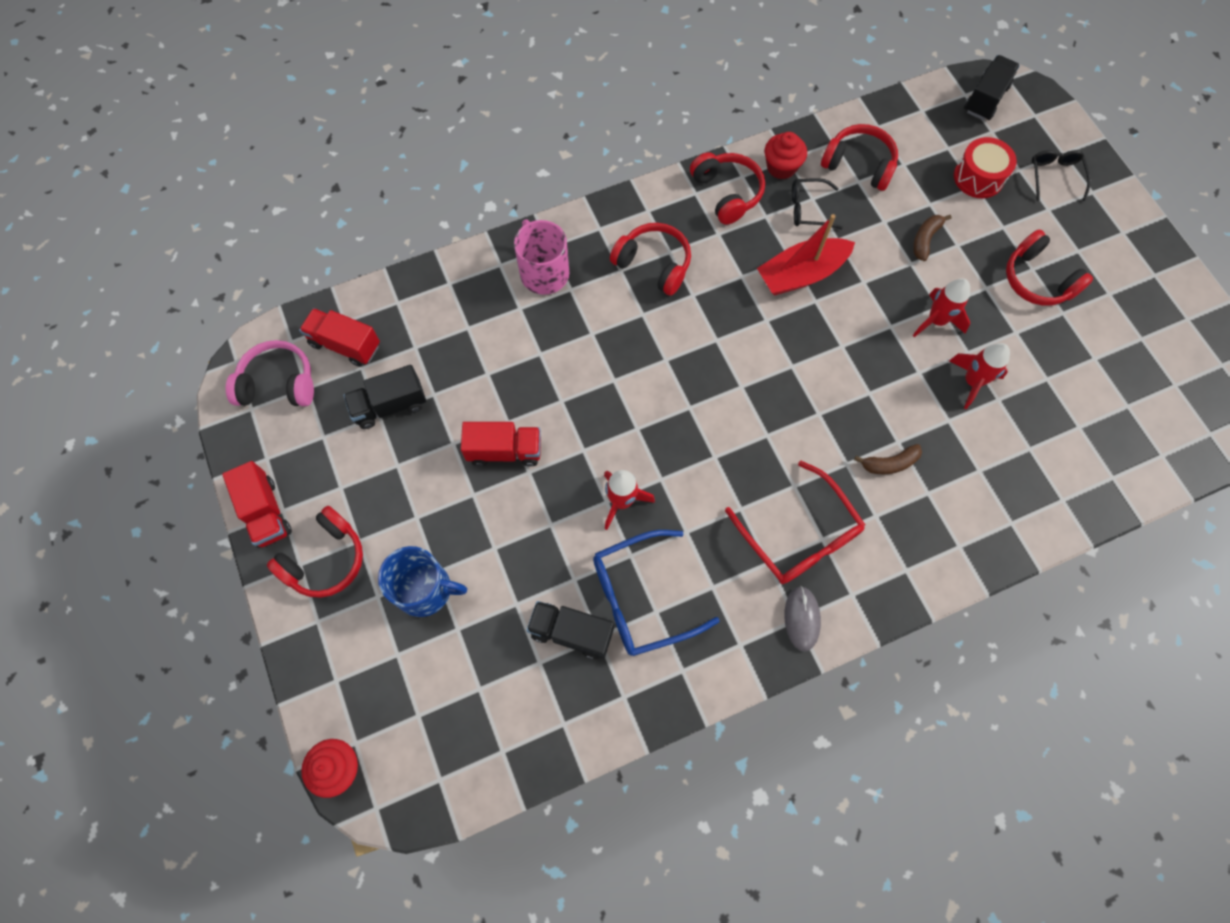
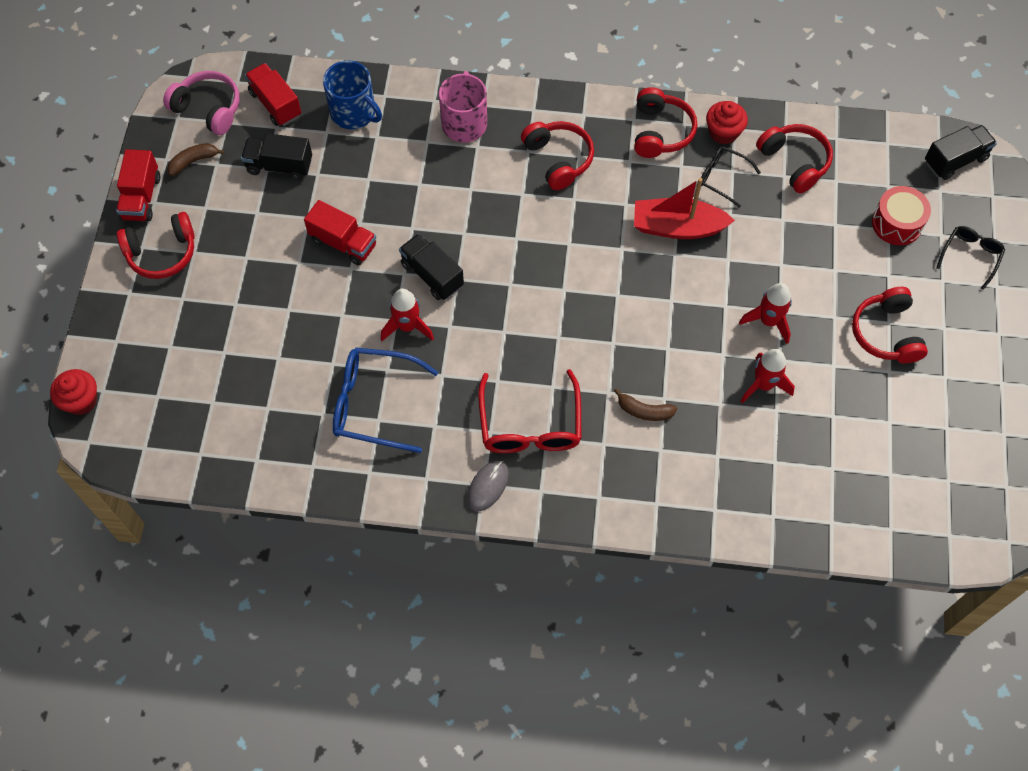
camera: 30 degrees right, 5 degrees down
(425, 589) = (219, 312): blue mug -> blue mug (354, 113)
(571, 632) = (305, 400): black truck -> black truck (432, 275)
(925, 239) = (808, 251): brown banana -> brown banana (193, 161)

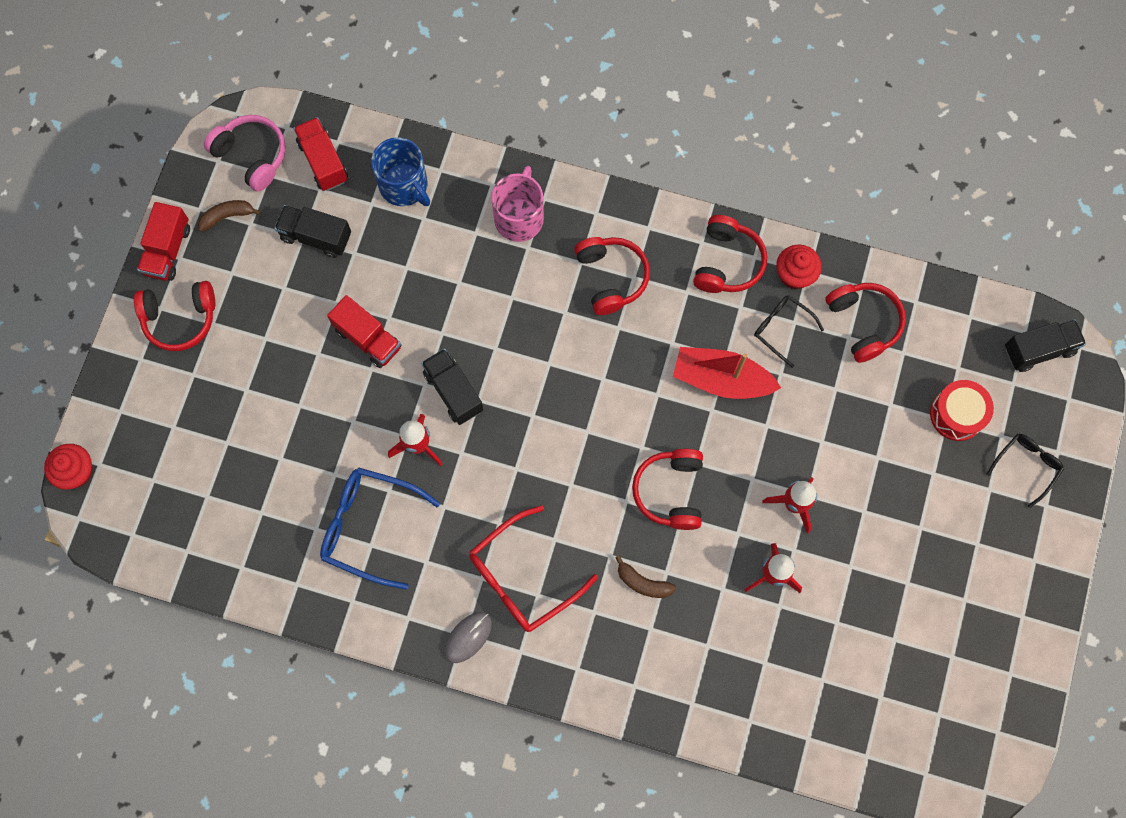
camera: 10 degrees right, 10 degrees up
(530, 424) = (523, 577): red glasses -> red glasses turned 45 degrees clockwise
(886, 333) = (914, 539): red headphones -> red headphones (670, 491)

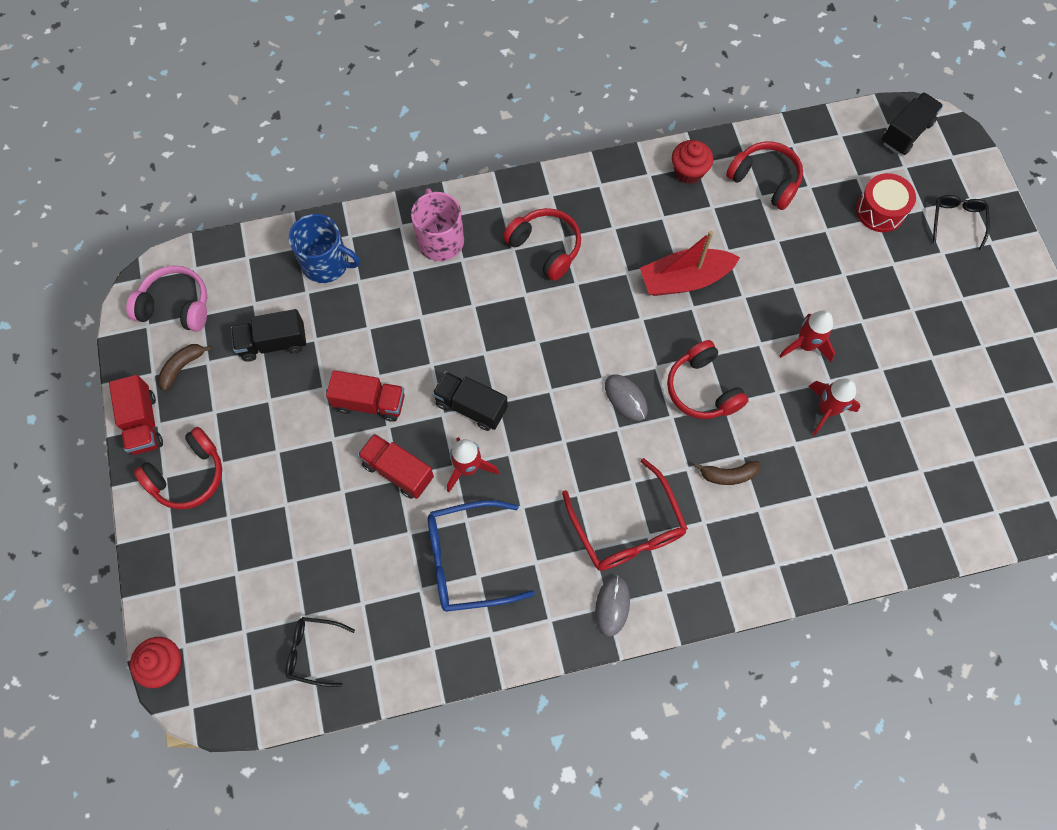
camera: 30 degrees left, 5 degrees down
(323, 161) = (243, 279): red truck -> red truck (398, 471)
(523, 577) = (627, 527): red glasses -> red glasses turned 45 degrees counterclockwise
(595, 461) = (626, 398): none -> grey mouse
(727, 262) = (630, 189): red headphones -> none
(782, 329) = (706, 217): black glasses -> black glasses (314, 651)

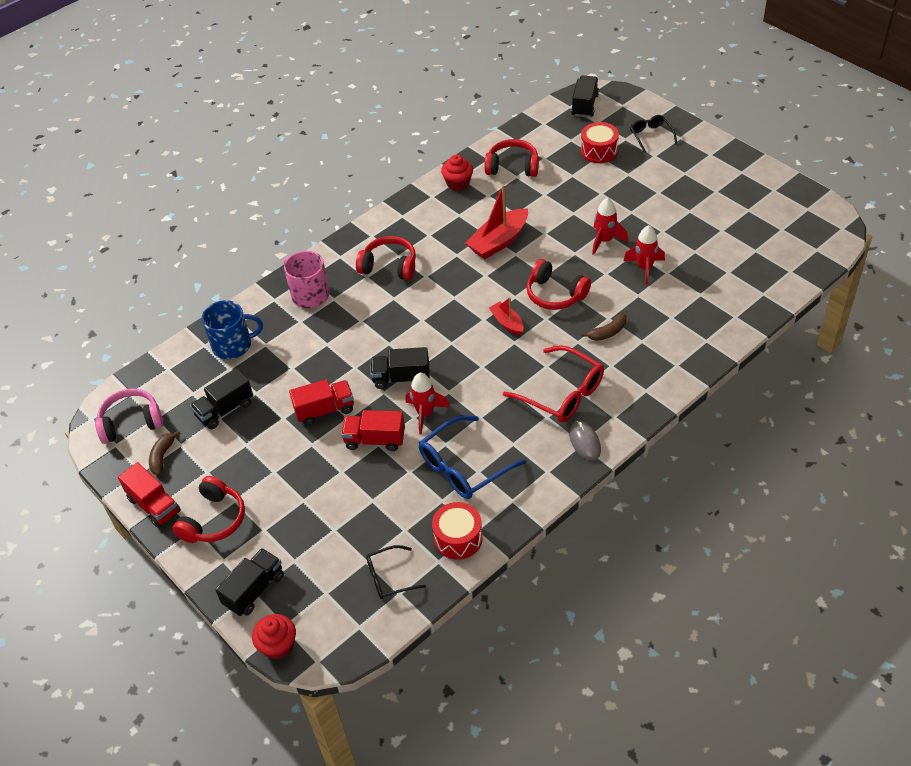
camera: 25 degrees left, 20 degrees down
(179, 584) = (254, 590): none -> black truck
(408, 647) = (458, 538): none -> red drum
(626, 398) = (507, 323): grey mouse -> red boat

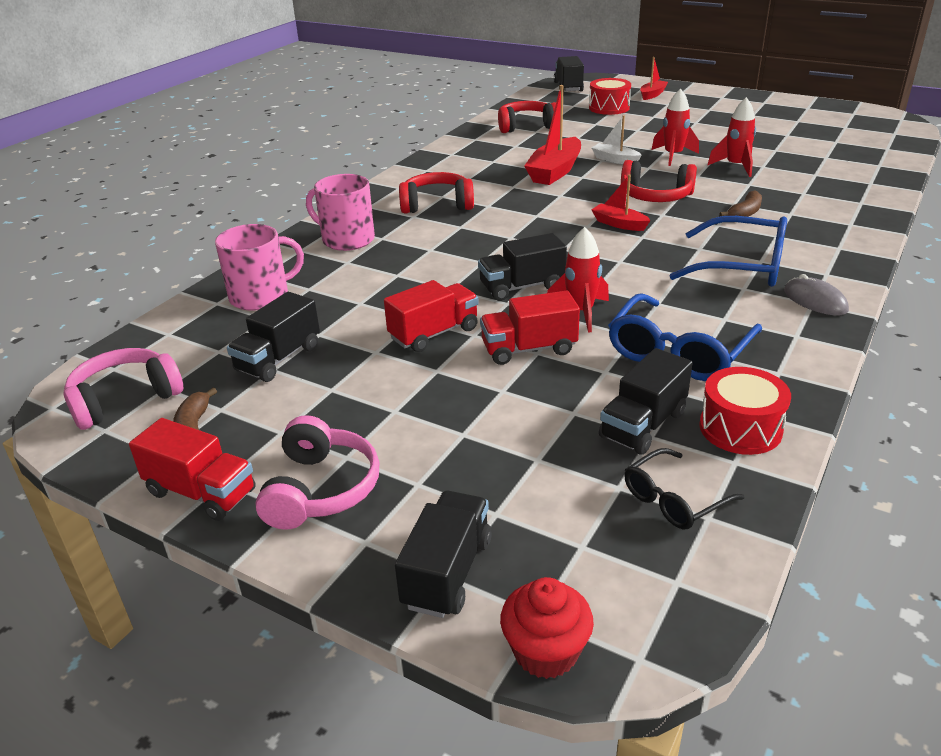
camera: 20 degrees left, 15 degrees down
(214, 520) = (321, 489): red headphones -> pink headphones
(233, 345) = (261, 296): blue mug -> pink mug
(405, 521) = (643, 425): none -> black truck
(458, 183) = (475, 143): red cupcake -> none
(555, 235) = (615, 160): none -> white boat
(561, 393) = (741, 266): red glasses -> blue glasses
(651, 136) = (652, 95): black glasses -> red boat

